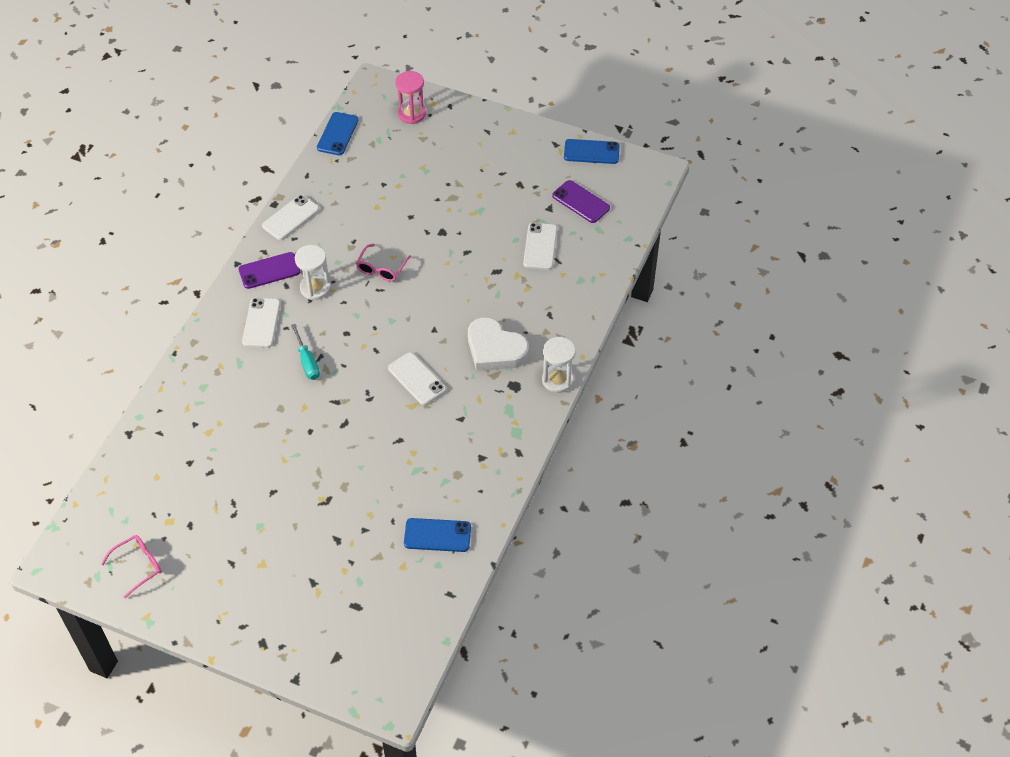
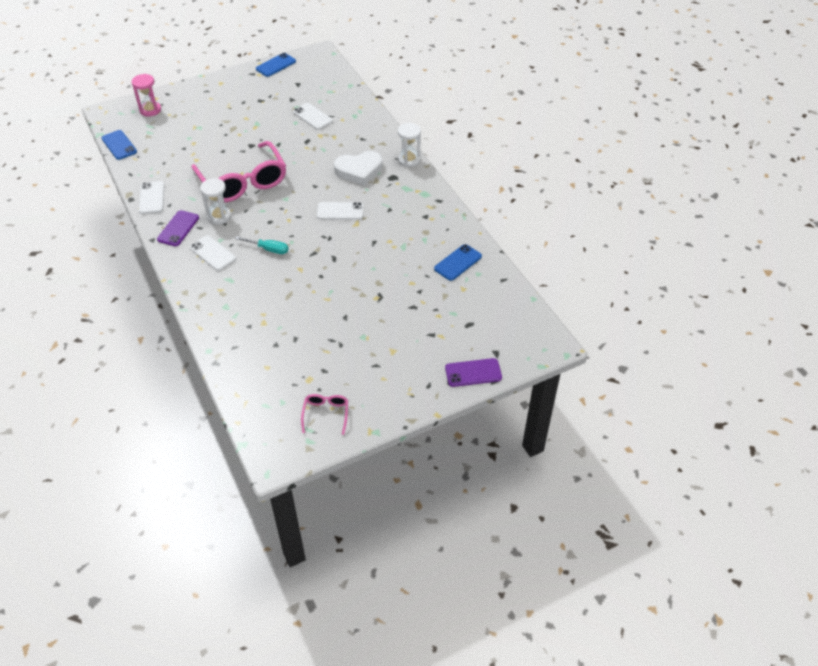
camera: 50 degrees left, 5 degrees down
(381, 268) = (243, 182): pink glasses -> pink glasses, size x2.33
(581, 202) = (303, 87): purple phone -> purple phone (473, 373)

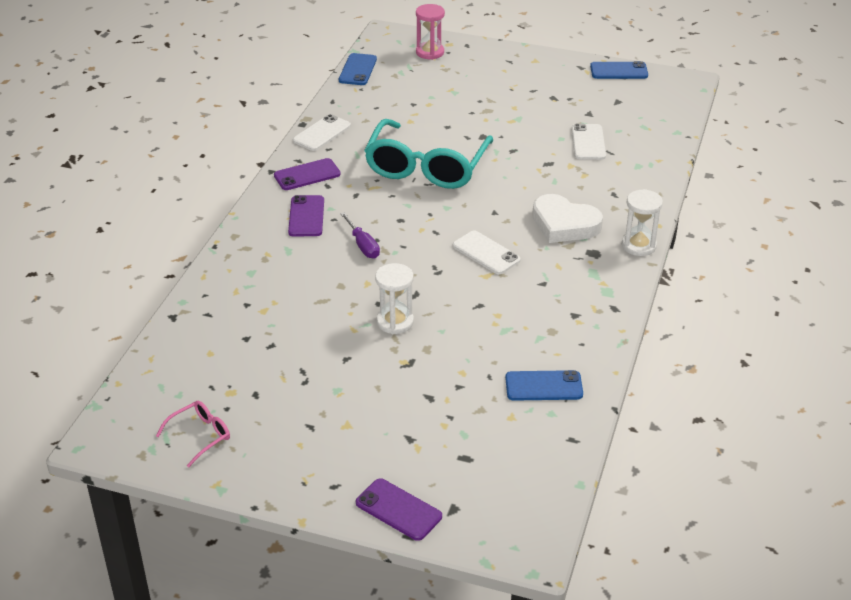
camera: 45 degrees right, 10 degrees down
(212, 253) = (306, 216): white phone -> purple phone
(219, 216) = (359, 186): white hourglass -> white hourglass (395, 322)
(243, 182) = (426, 167): pink glasses -> turquoise glasses
(268, 249) = (362, 245): turquoise screwdriver -> purple screwdriver

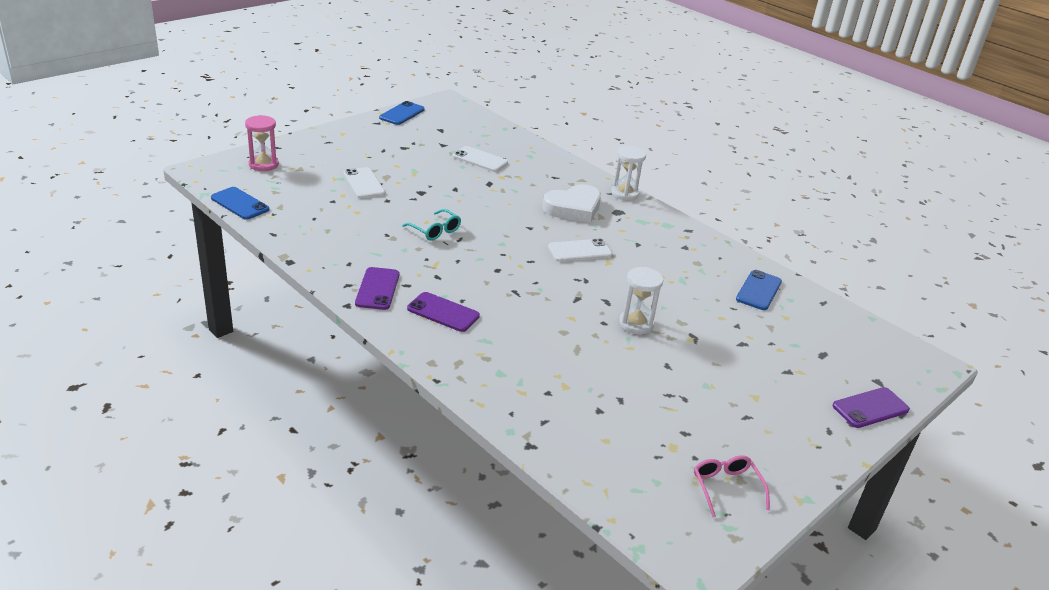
camera: 65 degrees left, 5 degrees down
(322, 133) = (319, 257): white phone -> white phone (364, 183)
(362, 245) = (516, 300): purple screwdriver -> none
(426, 167) = (435, 231): turquoise glasses -> turquoise glasses, size x0.43

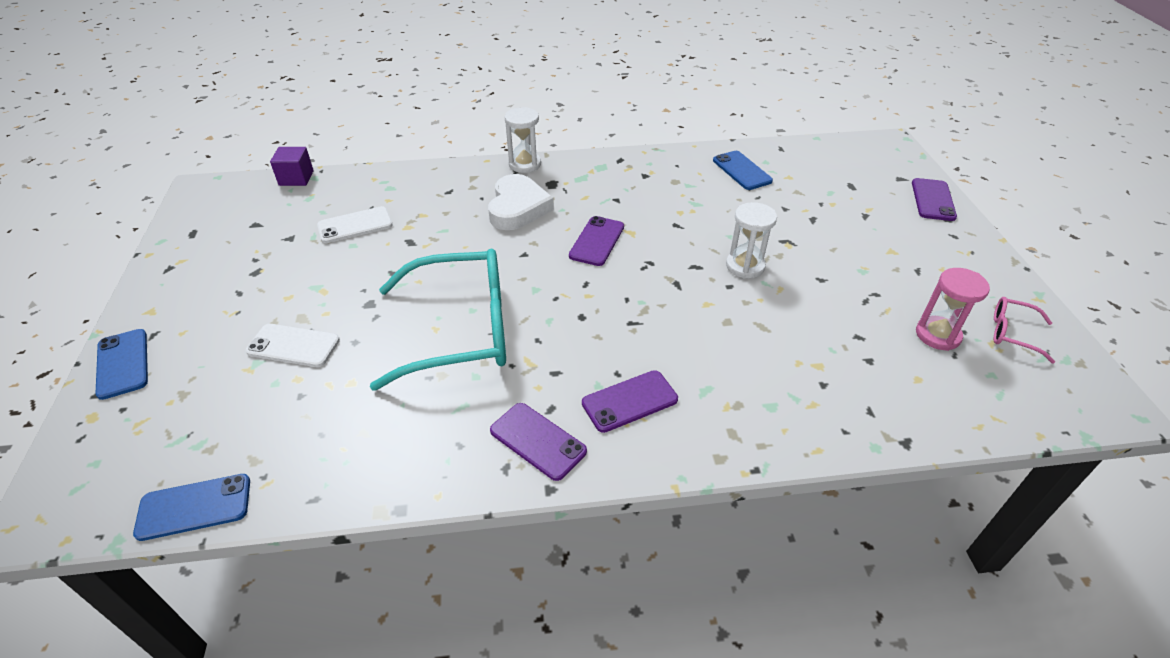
camera: 50 degrees left, 10 degrees up
(263, 165) = (123, 431): pink hourglass -> pink hourglass (937, 335)
(402, 114) = (177, 237): blue phone -> blue phone (123, 363)
(435, 231) = (462, 330): turquoise glasses -> turquoise glasses, size x2.33
(496, 123) = (296, 178): none -> purple cube
(579, 251) = (597, 241): white phone -> purple phone

